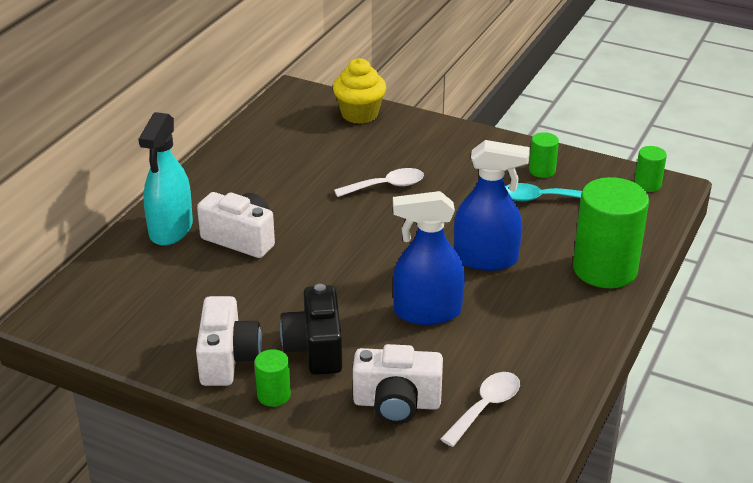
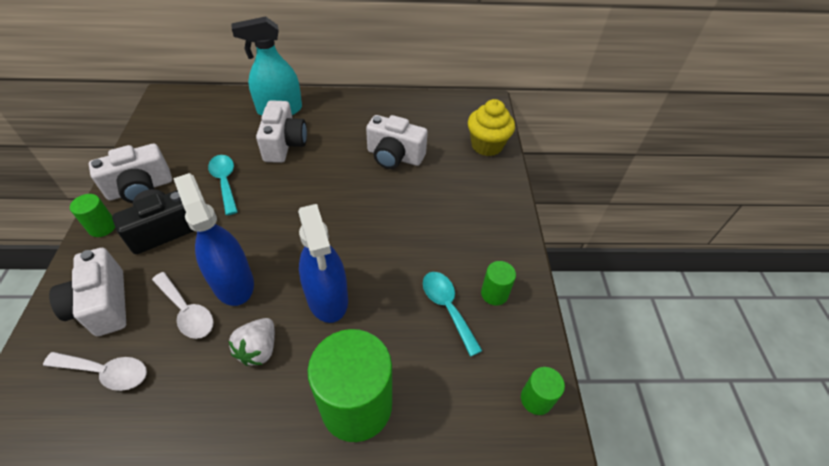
camera: 60 degrees right, 15 degrees up
(270, 293) = (225, 182): none -> turquoise spoon
(327, 172) = (394, 156): none -> white camera
(386, 186) = (397, 195): white spoon -> white spoon (187, 312)
(518, 310) = (258, 349): none -> white strawberry

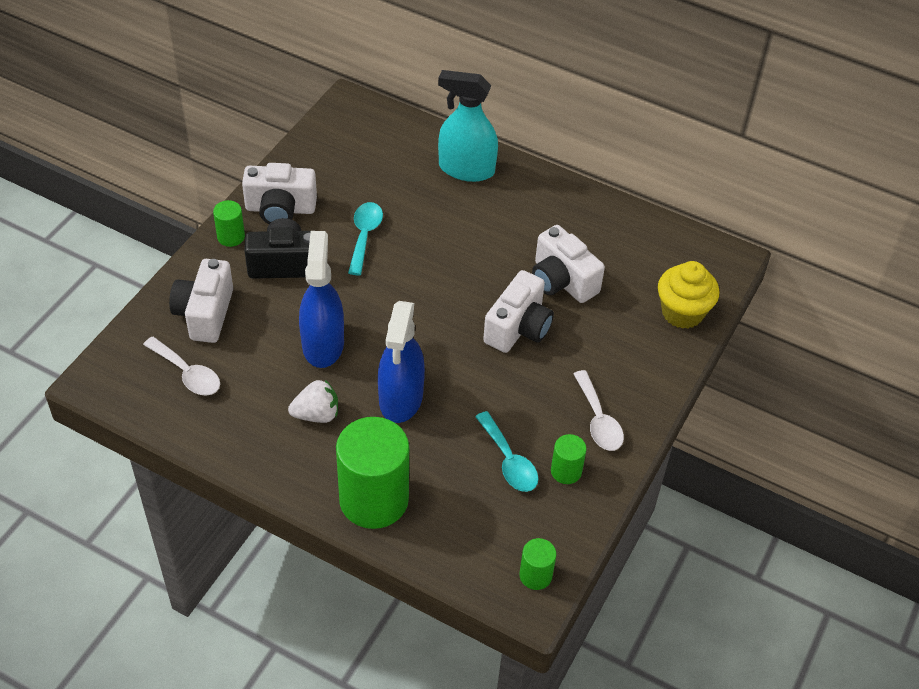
camera: 30 degrees right, 0 degrees up
(187, 312) = (271, 353): white spoon -> white spoon (598, 420)
(258, 349) = (316, 414): white strawberry -> white strawberry turned 150 degrees counterclockwise
(284, 144) = (448, 216): white camera -> white camera (518, 328)
(447, 307) = (509, 461): turquoise spoon -> turquoise spoon turned 150 degrees clockwise

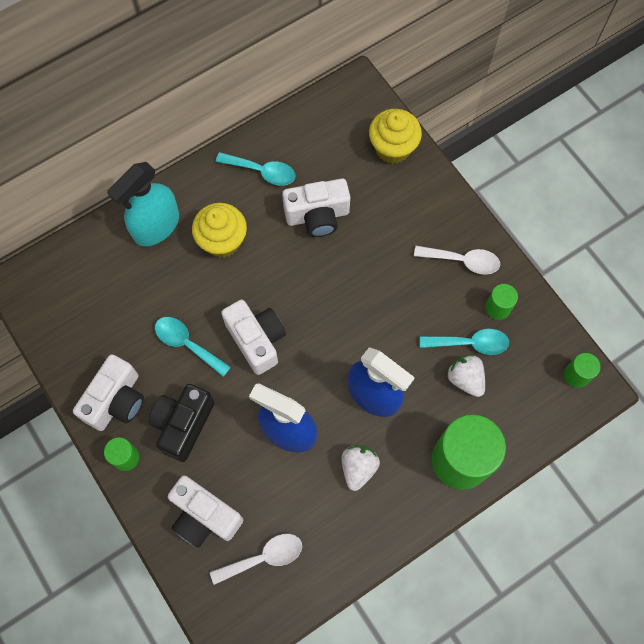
camera: 60 degrees left, 20 degrees up
(466, 471) = (465, 379): none -> white strawberry
(484, 220) = (222, 241): none -> yellow cupcake
(518, 328) = (348, 272): white camera -> white camera (256, 340)
(577, 221) = (262, 172): none -> turquoise spoon

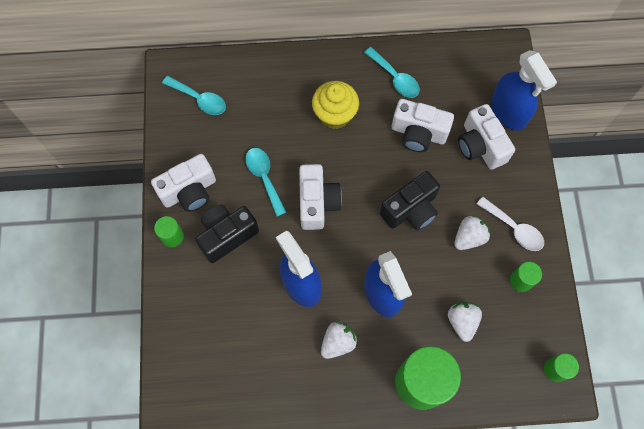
camera: 30 degrees right, 0 degrees up
(156, 226) = (292, 78): turquoise spray bottle -> none
(204, 516) = (203, 312): white camera -> white camera (480, 146)
(264, 557) = (228, 368): white spoon -> none
(353, 296) = (410, 209): none -> black camera
(392, 148) = (508, 111): yellow cupcake -> blue spray bottle
(425, 293) = (469, 237): none -> white strawberry
(470, 343) = (482, 296): turquoise spoon -> turquoise spoon (199, 99)

